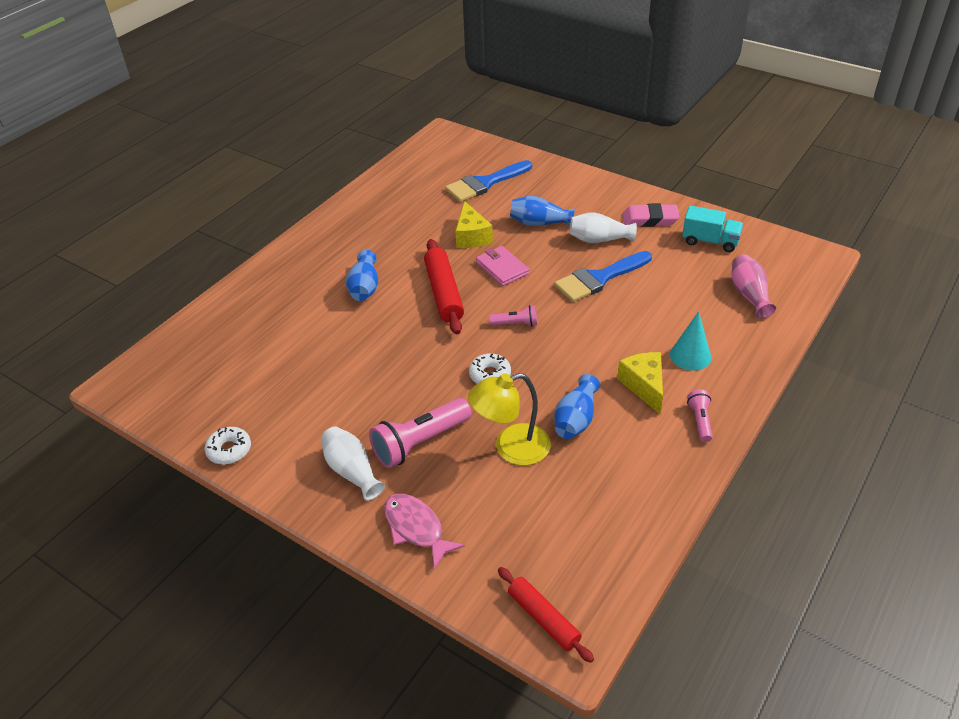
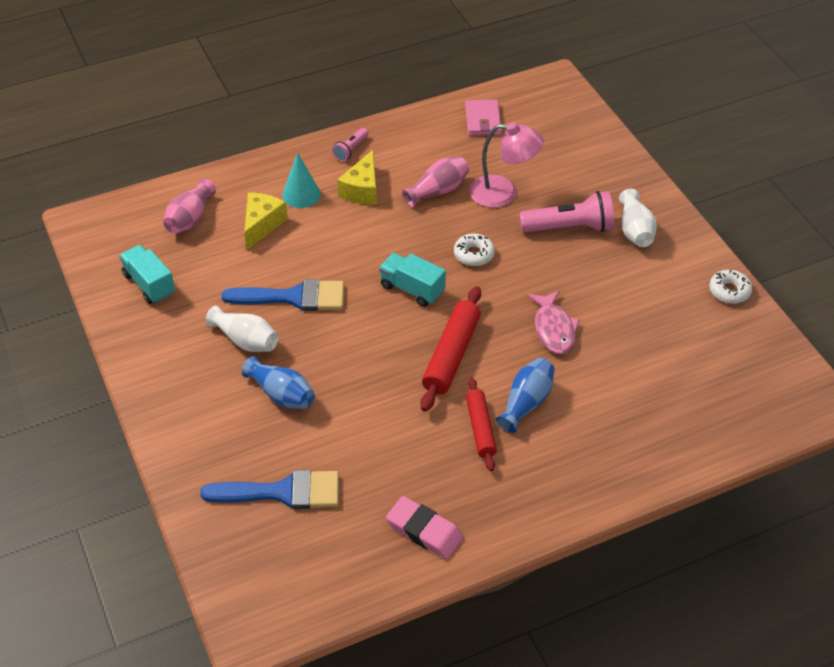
camera: 150 degrees left, 5 degrees up
(416, 528) = (609, 174): pink fish -> pink fish (554, 329)
(471, 236) = (367, 414): yellow cheese -> yellow cheese (262, 225)
(502, 268) = (371, 356): pink wallet -> pink wallet (483, 120)
(511, 448) = (503, 193): yellow lamp -> pink lamp
(516, 324) = (412, 289): pink flashlight -> turquoise truck
(543, 618) = (561, 99): red rolling pin -> red rolling pin (480, 428)
(575, 419) = (438, 191): blue vase -> pink vase
(650, 219) = (169, 339): pink eraser -> pink eraser (424, 531)

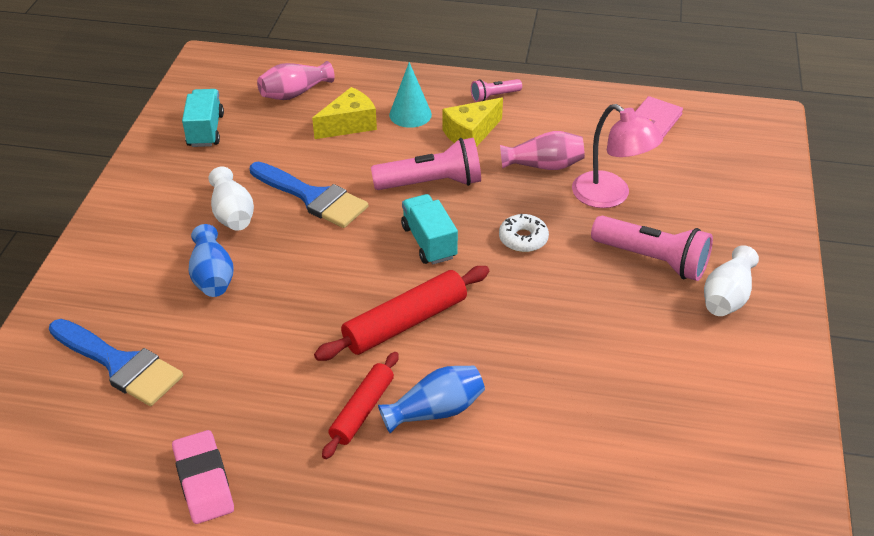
camera: 35 degrees right, 5 degrees down
(371, 243) = (432, 183): none -> pink flashlight
(554, 329) = (538, 351): pink fish -> none
(729, 291) = (788, 415): white donut -> none

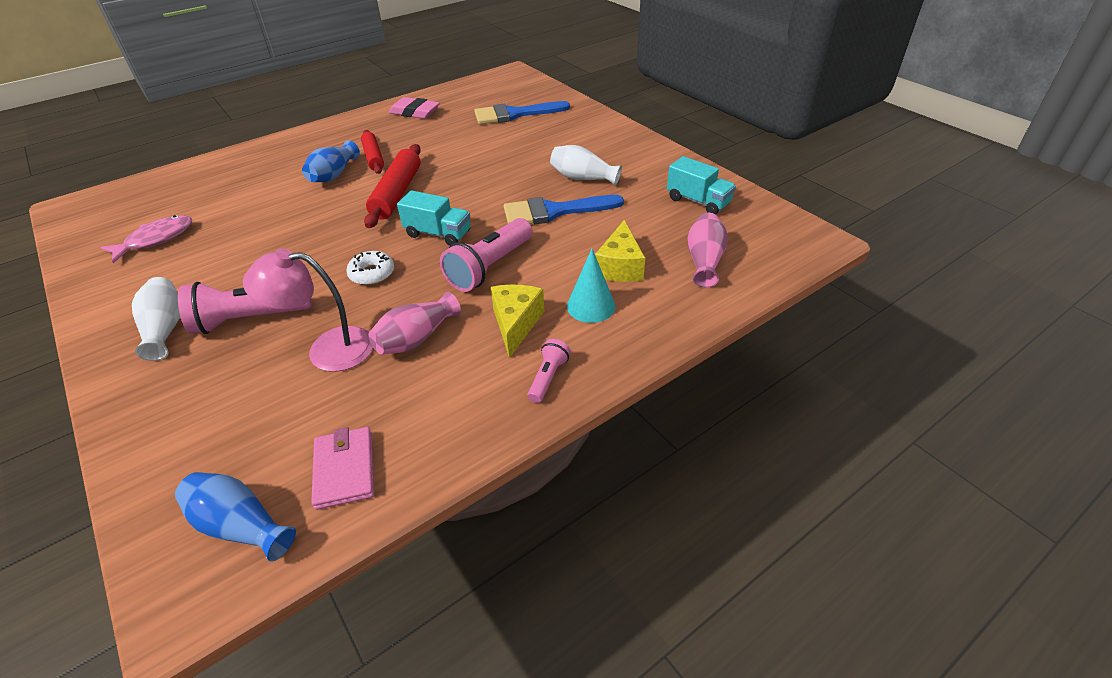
camera: 135 degrees right, 0 degrees up
(212, 276) = (536, 154): blue vase -> blue vase (241, 525)
(699, 439) = (156, 239): none -> pink fish

